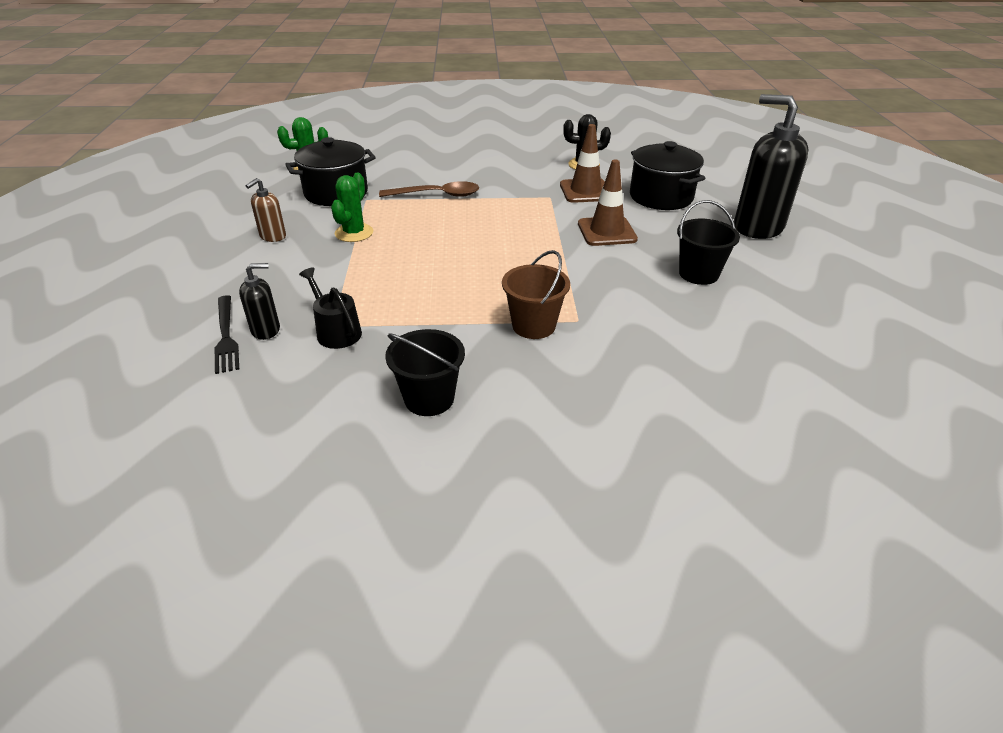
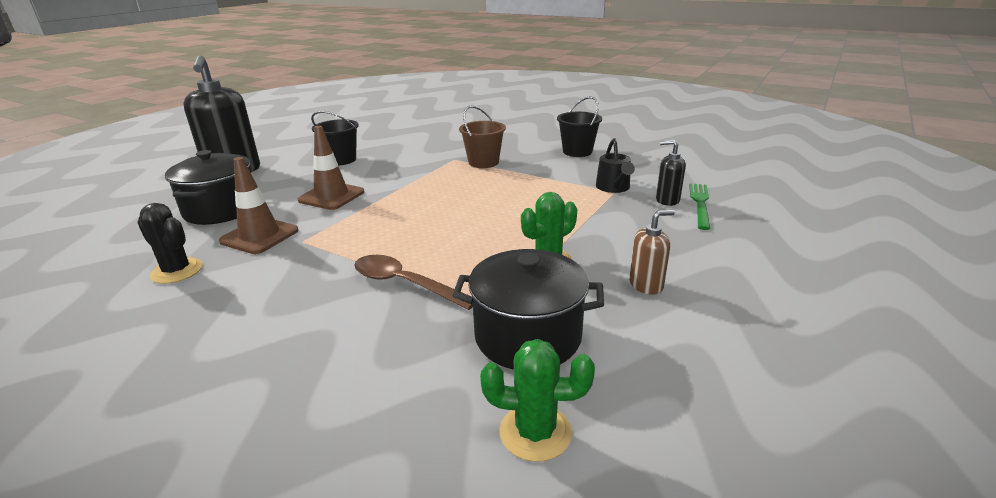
camera: 145 degrees left, 10 degrees down
(226, 336) = (700, 204): black fork -> green fork

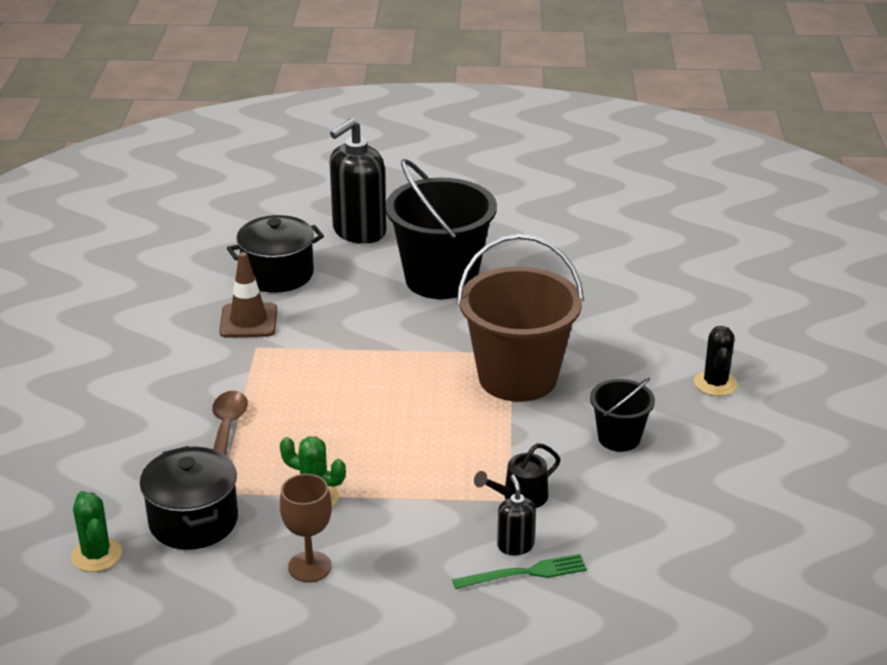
camera: 60 degrees right, 5 degrees up
(177, 271) = (173, 314): black cactus -> black cactus (715, 383)
(331, 196) = (350, 318): brown traffic cone -> none
(341, 160) = (441, 279): black bucket -> black bucket, size x1.97
(483, 162) = (517, 377): brown bucket -> brown bucket, size x1.97
(646, 285) = (309, 567): brown soap dispenser -> brown goblet

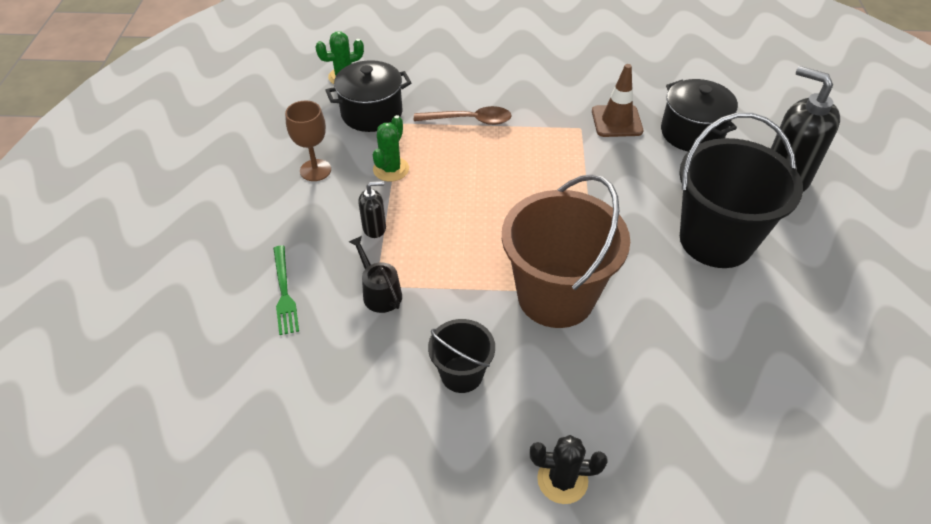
camera: 90 degrees right, 15 degrees up
(515, 545) = (318, 287): black soap dispenser -> black soap dispenser (374, 228)

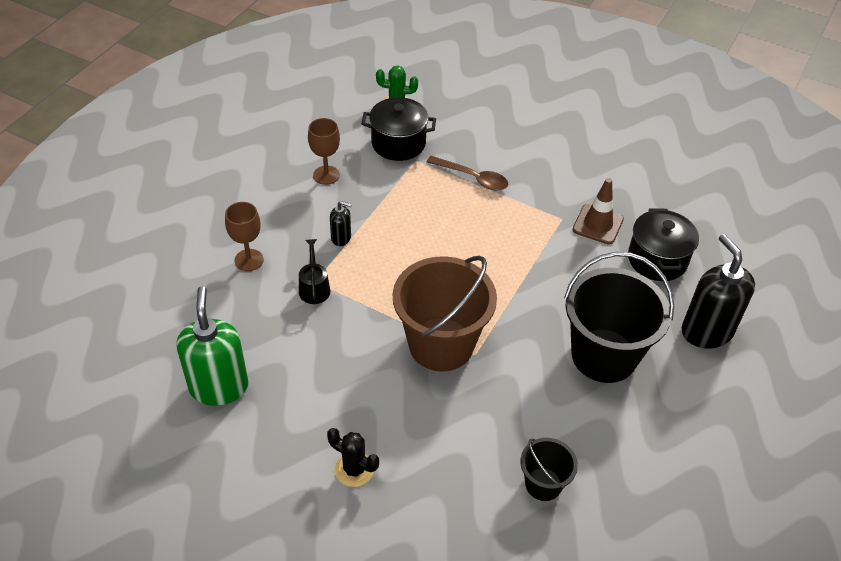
camera: 25 degrees right, 0 degrees up
(284, 292) = (249, 260): green fork -> brown goblet
(340, 456) = (219, 386): none -> green soap dispenser
(391, 169) = (383, 196): green cactus -> none
(461, 374) = (333, 369): black bucket -> black bucket (543, 484)

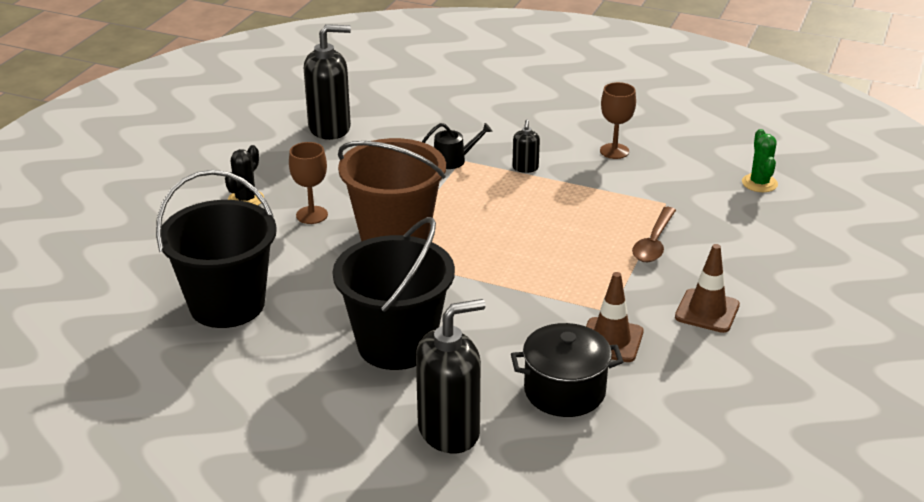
camera: 85 degrees right, 15 degrees down
(219, 386) = (330, 128): green soap dispenser -> black soap dispenser
(249, 260) = (480, 124): brown goblet -> brown goblet (312, 215)
(398, 143) = (689, 189): black pot -> none
(543, 484) = (227, 305): black bucket -> black bucket, size x1.97
(563, 167) = (707, 311): none -> brown traffic cone

